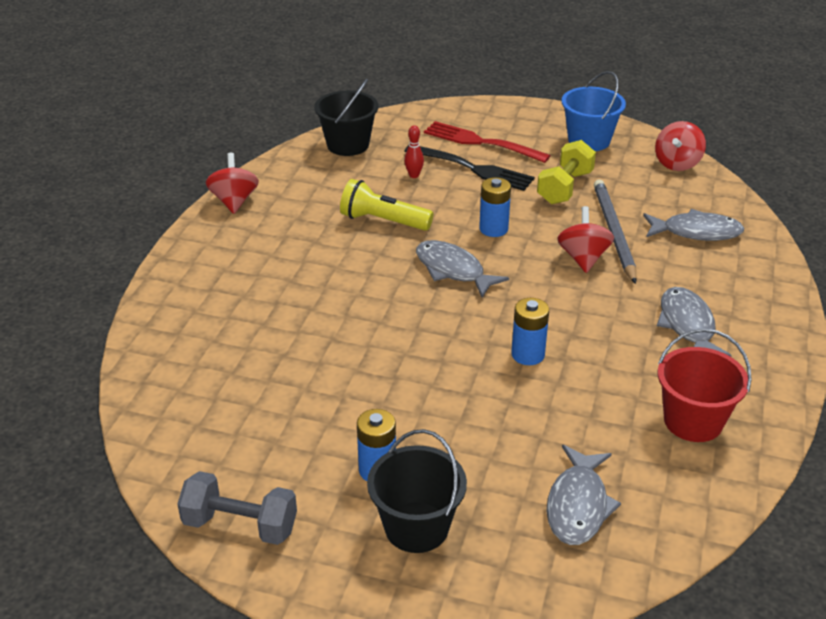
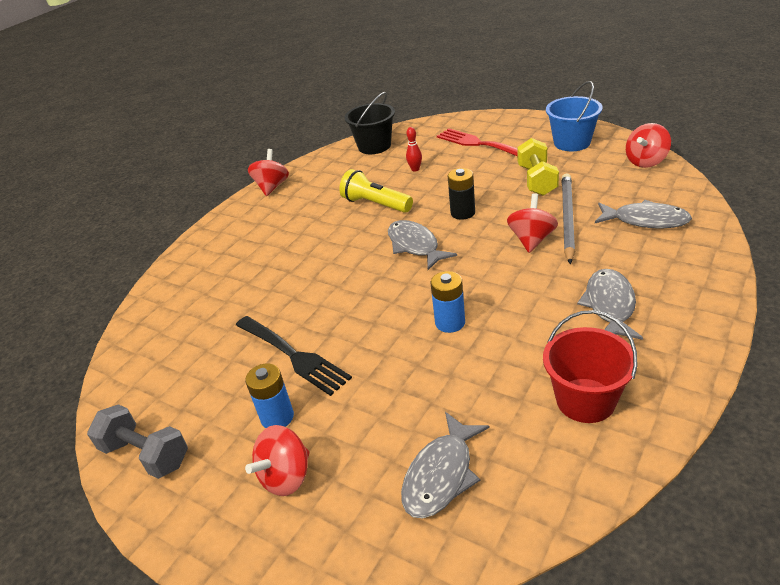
camera: 20 degrees right, 0 degrees up
(416, 527) = (286, 477): black bucket -> red spinning top
(472, 168) = (464, 164): black fork -> black fork (292, 355)
(493, 229) = (463, 213): blue battery -> black battery
(565, 188) = (537, 180): yellow dumbbell -> yellow dumbbell turned 45 degrees counterclockwise

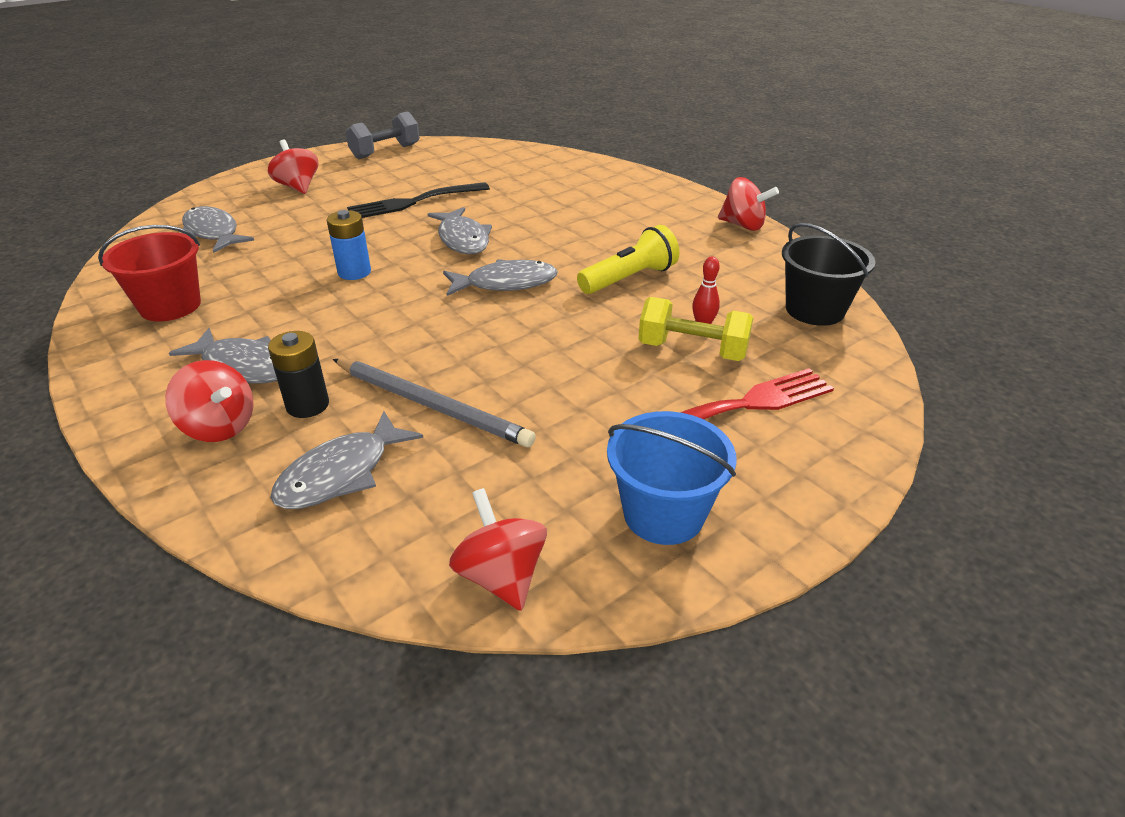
camera: 105 degrees right, 0 degrees up
(277, 417) = (355, 190): blue battery -> none
(357, 292) = (463, 239): none -> grey fish
(463, 213) = (541, 330): black battery -> black battery (307, 405)
(531, 240) = (421, 360): red spinning top -> red spinning top (219, 427)
(537, 180) = (563, 419): yellow dumbbell -> yellow dumbbell (692, 350)

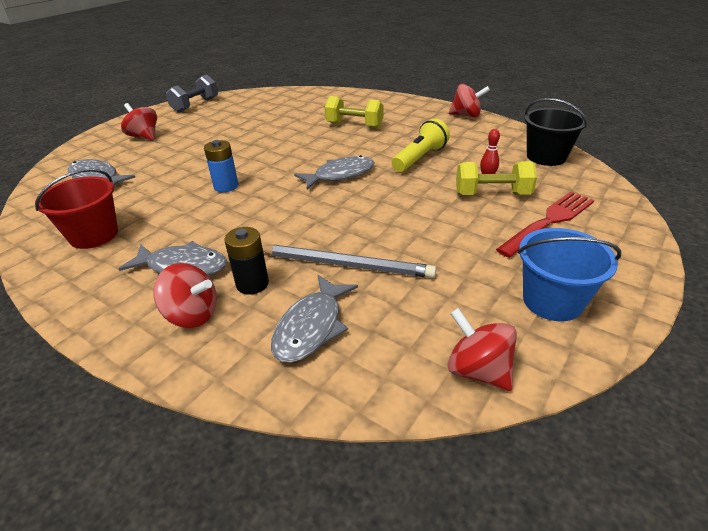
camera: 15 degrees left, 0 degrees up
(415, 202) = (239, 134): black fork -> none
(463, 239) = (290, 152): grey fish -> none
(573, 214) = (354, 125): none -> yellow dumbbell

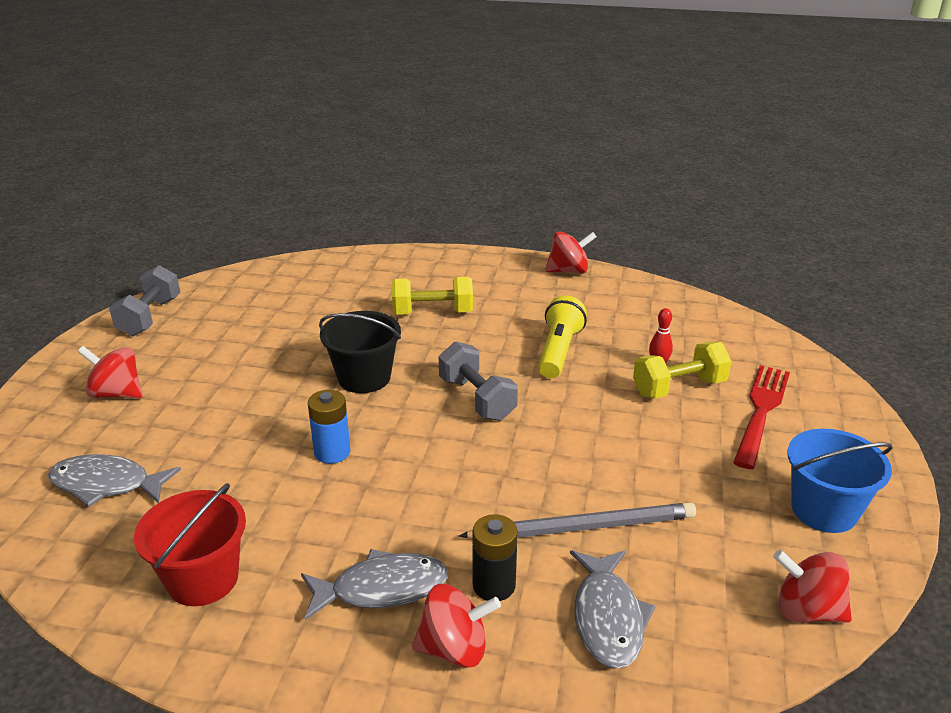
camera: 25 degrees left, 5 degrees down
(340, 175) = (477, 399): grey fish -> grey dumbbell
(546, 157) = (703, 320): black bucket -> black bucket (364, 377)

